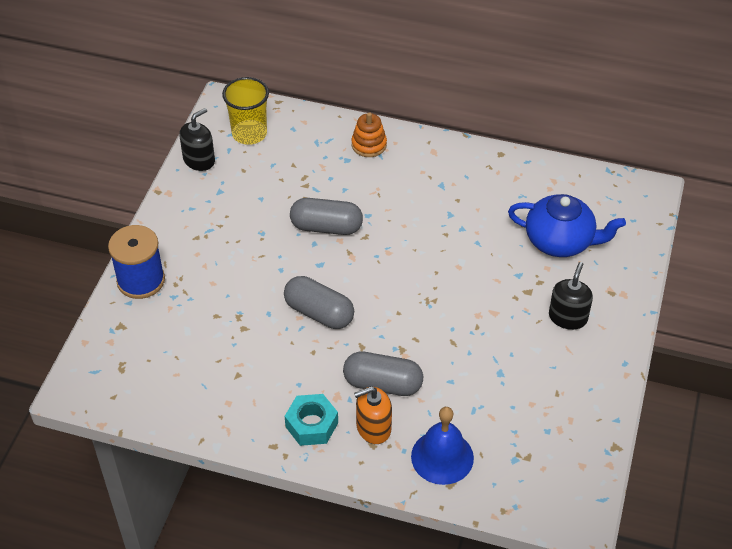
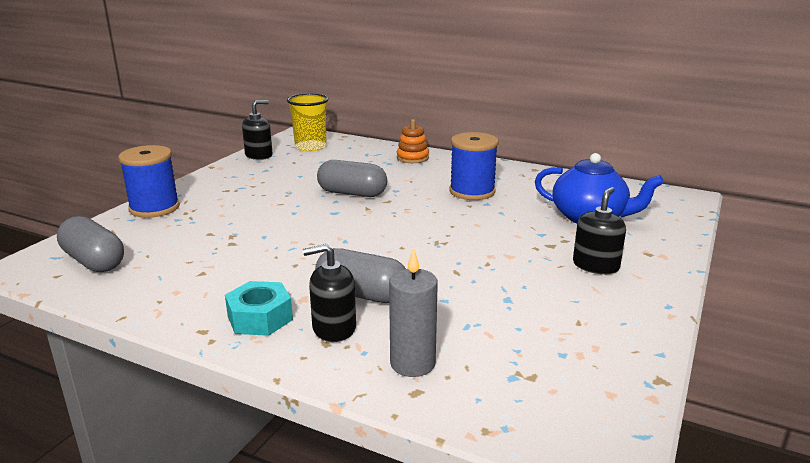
camera: 10 degrees right, 25 degrees down
(319, 313) = (316, 240): grey capsule -> grey capsule (94, 261)
(373, 428) = (334, 328): orange soap dispenser -> black soap dispenser
(442, 457) = (412, 363): blue bell -> grey candle
(444, 208) = (472, 191): none -> blue spool

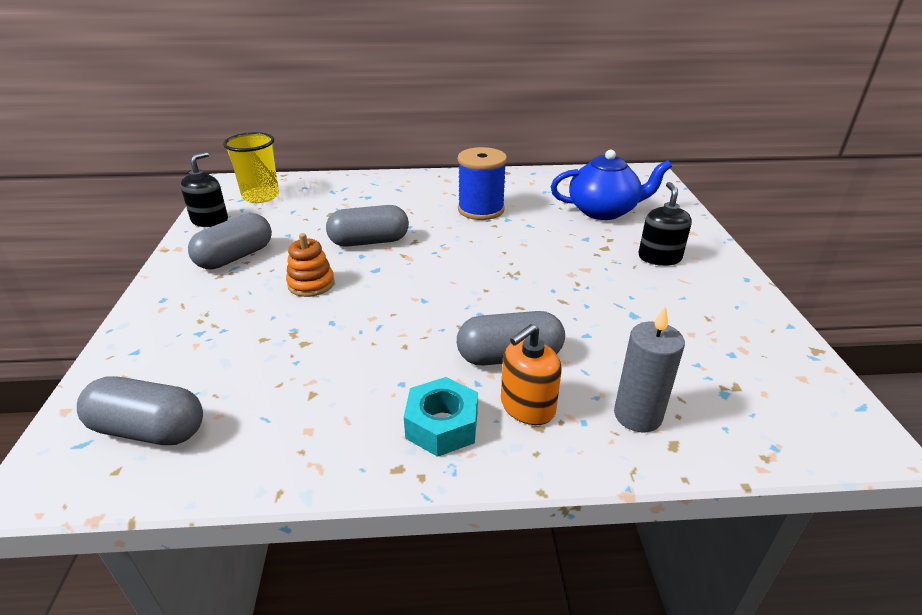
camera: 30 degrees left, 10 degrees up
(154, 208) = (150, 326): blue spool -> none
(249, 181) = (235, 257): none -> grey capsule
(334, 328) = (527, 406): black soap dispenser -> orange soap dispenser
(412, 158) = (384, 185): orange stacking toy -> orange stacking toy (311, 284)

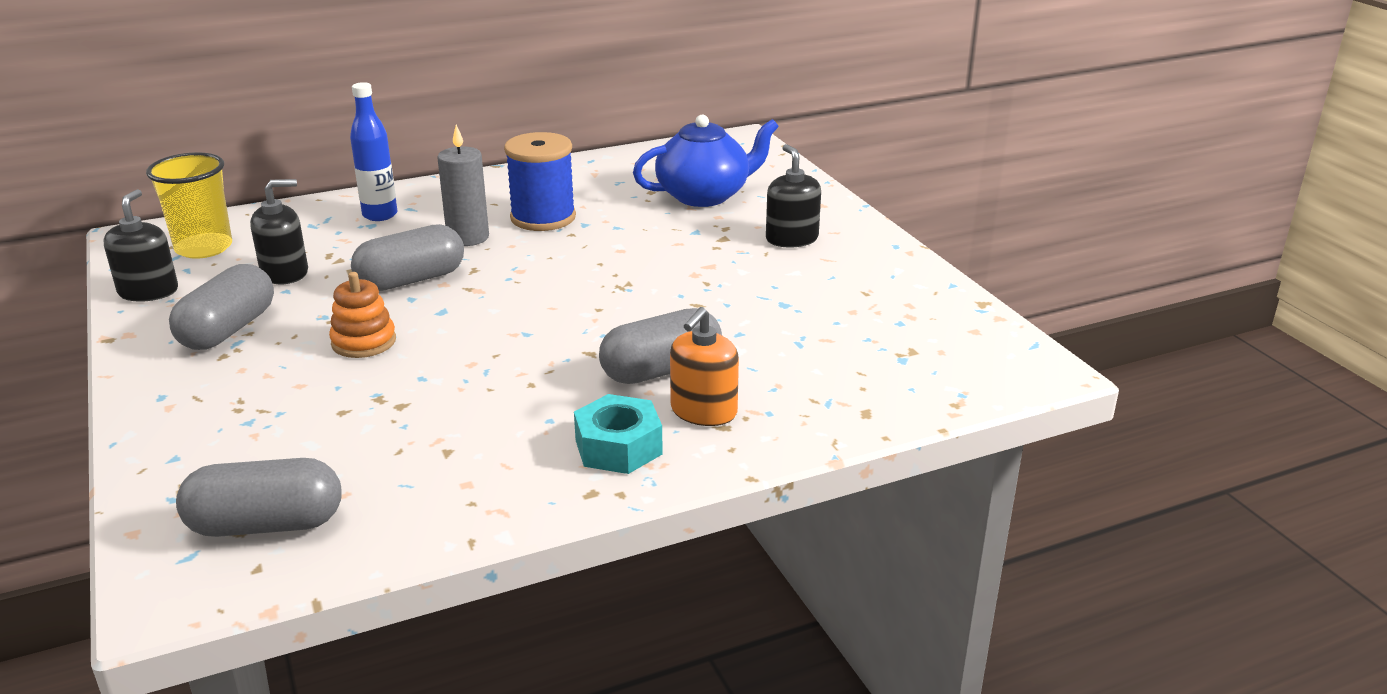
camera: 20 degrees left, 5 degrees down
(295, 222) = (285, 273): none -> black soap dispenser
(377, 191) = (380, 215): none -> blue bottle
(637, 415) = (822, 395): grey candle -> grey candle (468, 237)

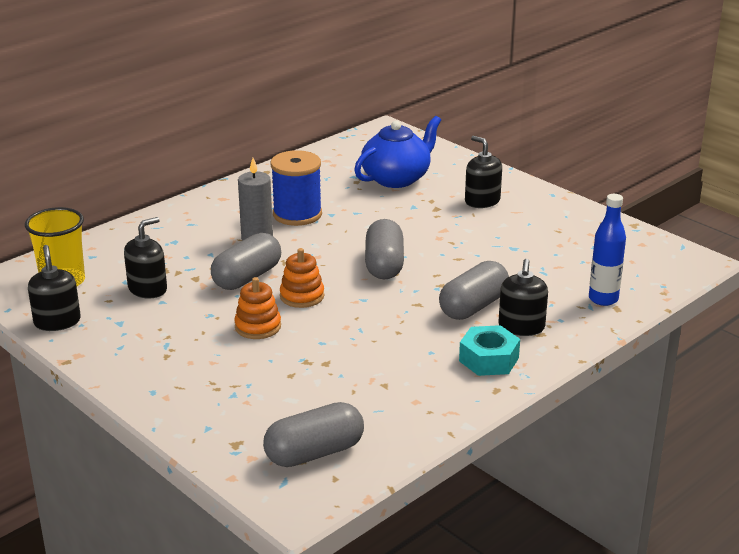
camera: 20 degrees left, 0 degrees up
(228, 330) = (150, 337): grey capsule -> grey capsule (384, 265)
(380, 215) = (173, 233): blue bottle -> blue bottle (603, 299)
(453, 315) = (302, 296): none -> orange stacking toy
(703, 411) = (521, 327): orange soap dispenser -> black soap dispenser

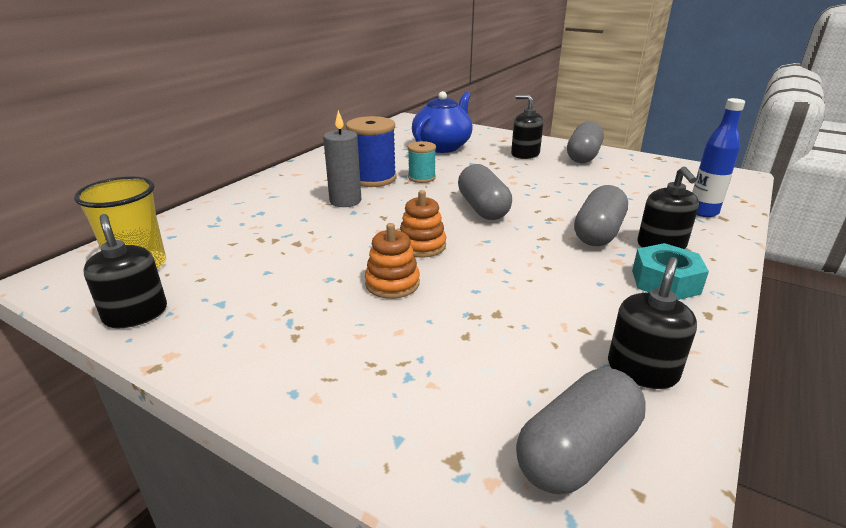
camera: 15 degrees left, 0 degrees up
(148, 289) = (245, 261): black soap dispenser -> black soap dispenser (642, 370)
(247, 277) = (353, 235): grey capsule -> grey capsule (583, 156)
(347, 220) = (421, 178): none -> turquoise spool

